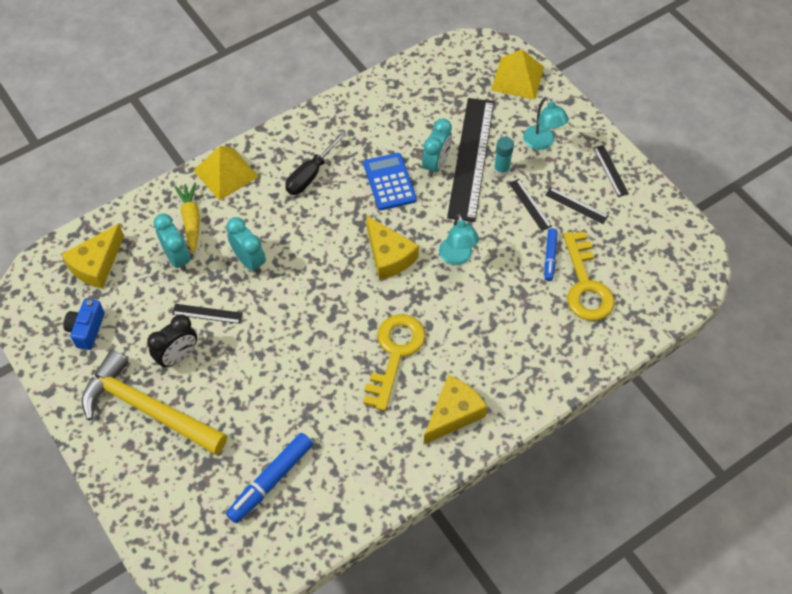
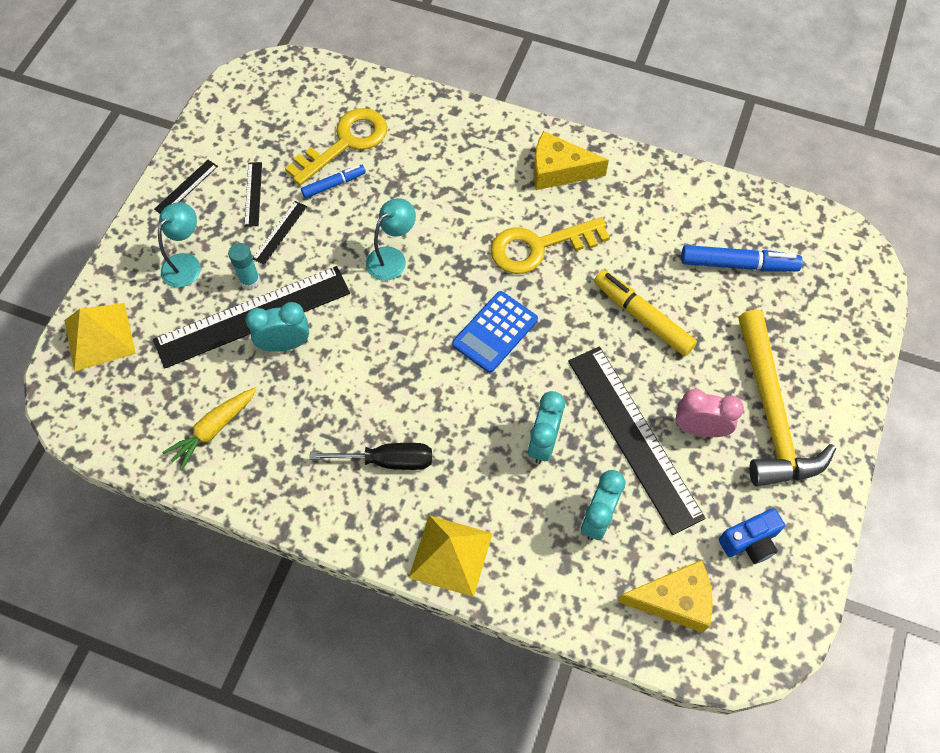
camera: 125 degrees left, 5 degrees up
(178, 356) = (699, 428): black clock -> pink clock
(191, 220) = (540, 543): yellow carrot -> yellow carrot (213, 429)
(207, 313) = (634, 437): black ruler -> black ruler, size x2.39
(284, 381) = (642, 317): none -> yellow marker
(389, 182) = (340, 374): blue calculator -> blue calculator (495, 332)
(389, 256) = (435, 317): yellow cheese -> none

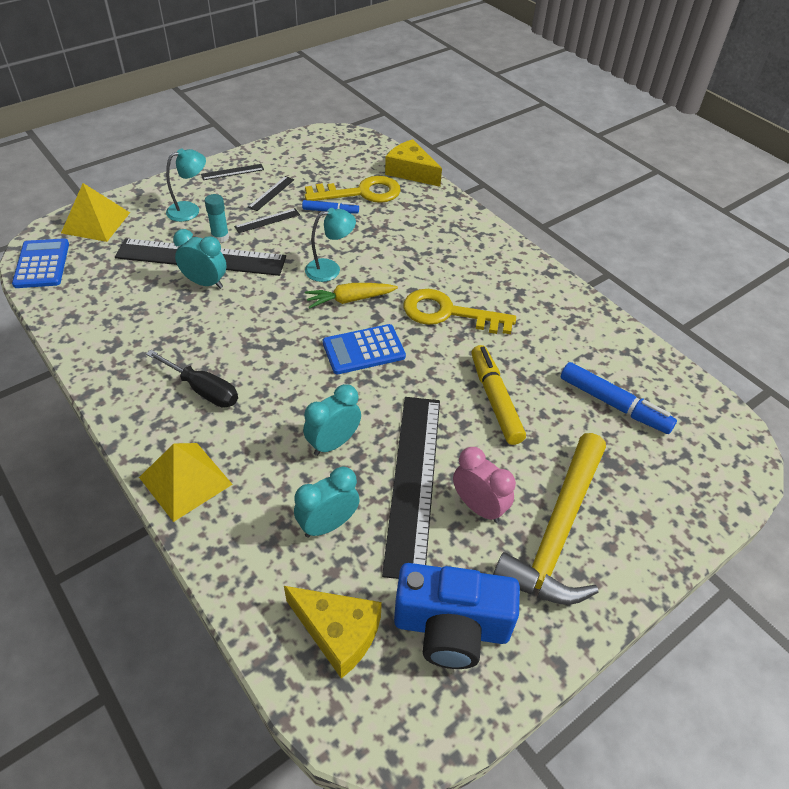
camera: 30 degrees right, 15 degrees down
(93, 420) = (42, 264): none -> blue calculator
(213, 429) = (107, 307): yellow carrot -> yellow carrot (350, 300)
(559, 170) = (507, 274): yellow cheese -> yellow cheese (411, 172)
(750, 542) = (451, 627): blue camera -> blue camera, size x1.75

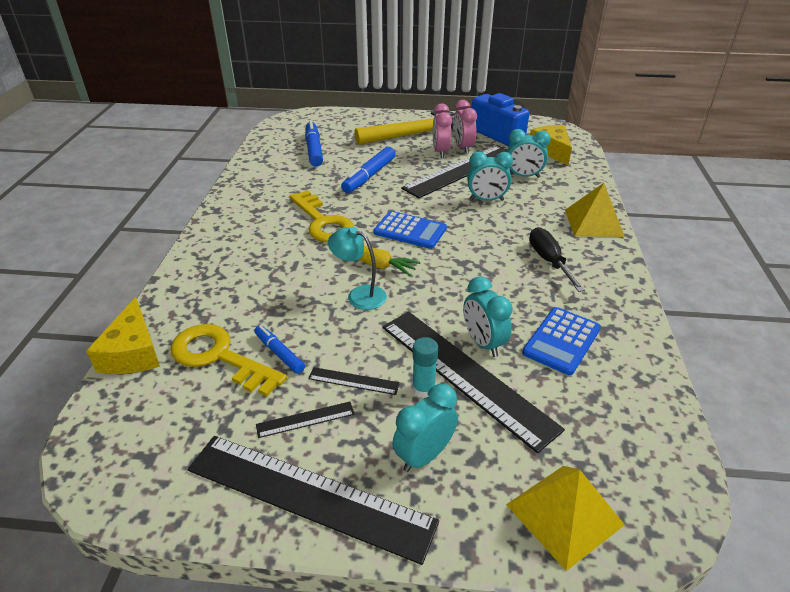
camera: 135 degrees left, 10 degrees down
(42, 264) = (664, 477): blue calculator -> blue calculator (561, 341)
(190, 210) = (424, 455): turquoise lamp -> turquoise clock
(232, 172) = (308, 495): black ruler -> black ruler, size x2.39
(463, 540) = (462, 148): none -> pink clock
(495, 399) = (369, 176): yellow marker -> blue marker

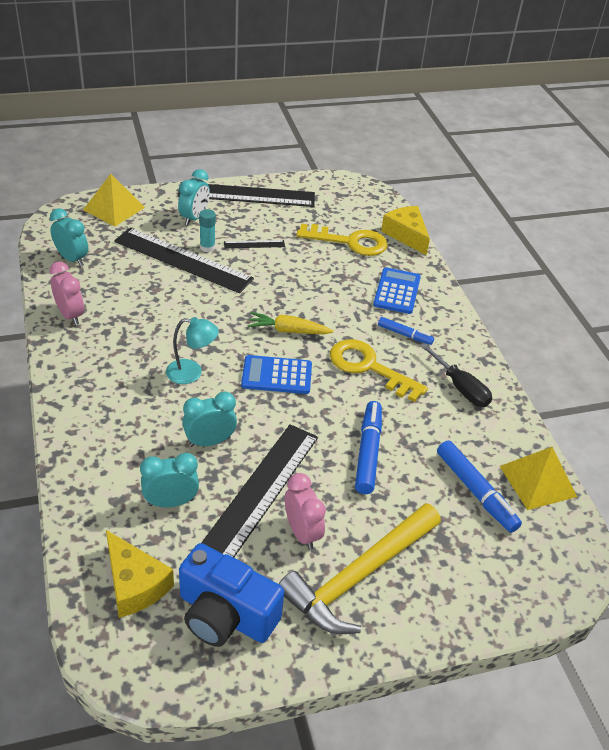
camera: 155 degrees right, 5 degrees up
(279, 353) = (313, 251): blue marker -> blue marker (405, 335)
(305, 419) = (270, 222): black ruler -> none
(359, 295) = (285, 300): turquoise lamp -> turquoise lamp (192, 373)
(462, 148) = (274, 554): pink clock -> pink clock (70, 315)
(483, 343) = (175, 282): turquoise clock -> turquoise clock (72, 259)
(549, 261) = (129, 366): black screwdriver -> black screwdriver (460, 387)
(561, 341) = (116, 294): blue calculator -> blue calculator (397, 291)
(593, 223) = (80, 431): yellow pyramid -> yellow pyramid (538, 481)

